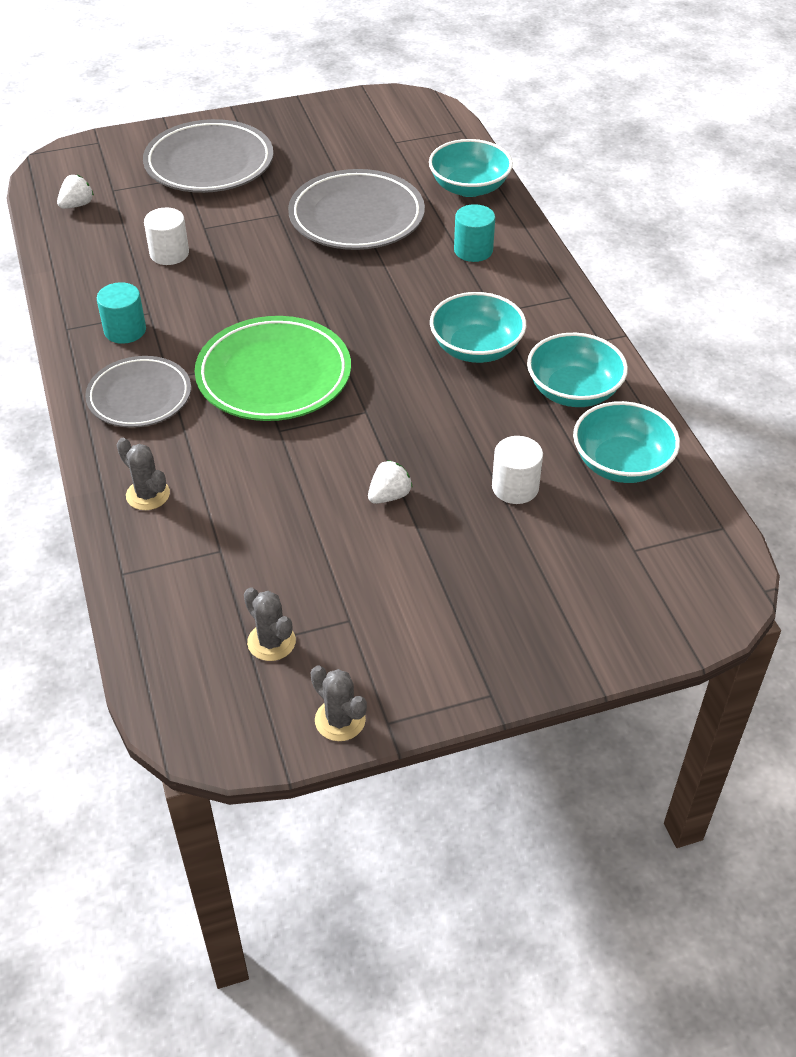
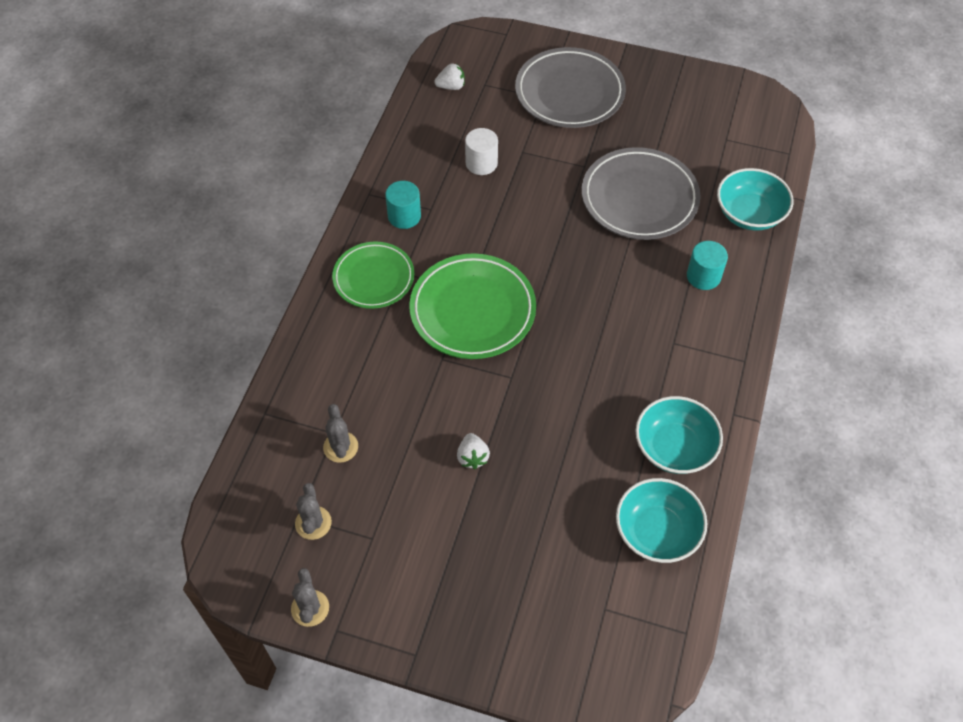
camera: 35 degrees right, 10 degrees up
(139, 397) = (373, 278): grey plate -> green plate
(148, 495) = (322, 361): grey cactus -> grey cactus (340, 447)
(389, 496) = (472, 457): white strawberry -> white strawberry turned 90 degrees clockwise
(476, 348) = (633, 367): turquoise bowl -> none
(515, 487) = (563, 504): white cylinder -> none

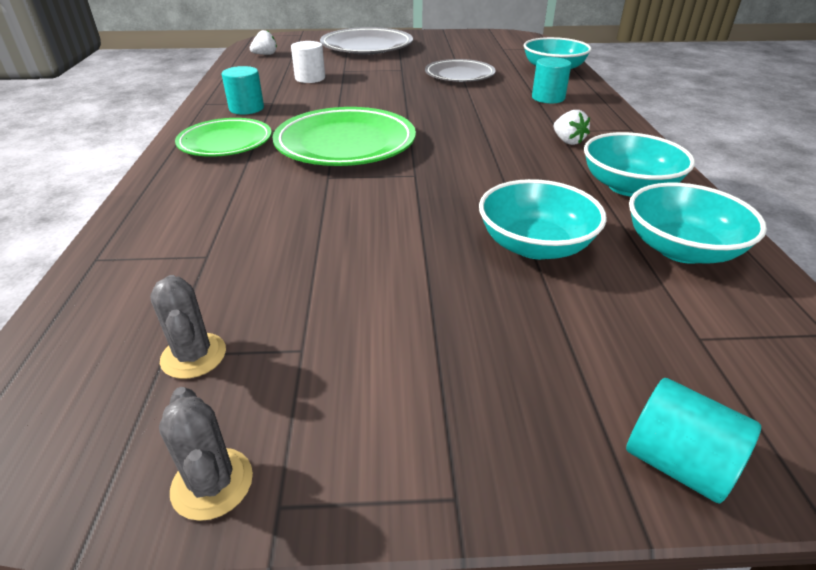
camera: 20 degrees left, 20 degrees down
(340, 447) = (220, 266): grey cactus -> none
(472, 457) = (408, 238): white strawberry -> white strawberry (568, 141)
(529, 676) = (677, 463): none -> turquoise cylinder
(556, 493) = (535, 245): none -> turquoise bowl
(639, 198) = (459, 75): grey plate -> grey plate, size x0.66

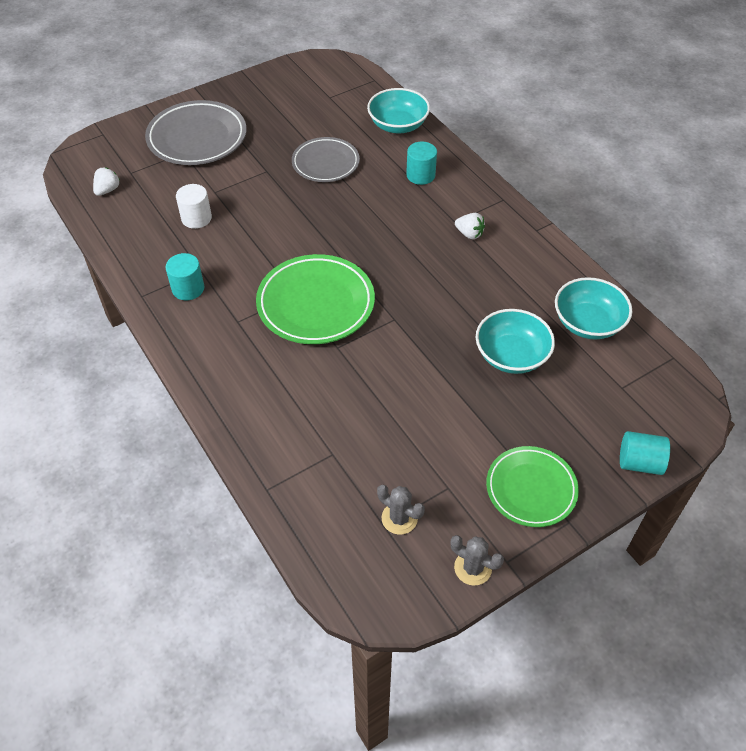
camera: 30 degrees left, 15 degrees up
(225, 143) = (221, 341): green plate -> green plate (531, 489)
(628, 186) = (534, 273): turquoise bowl -> none

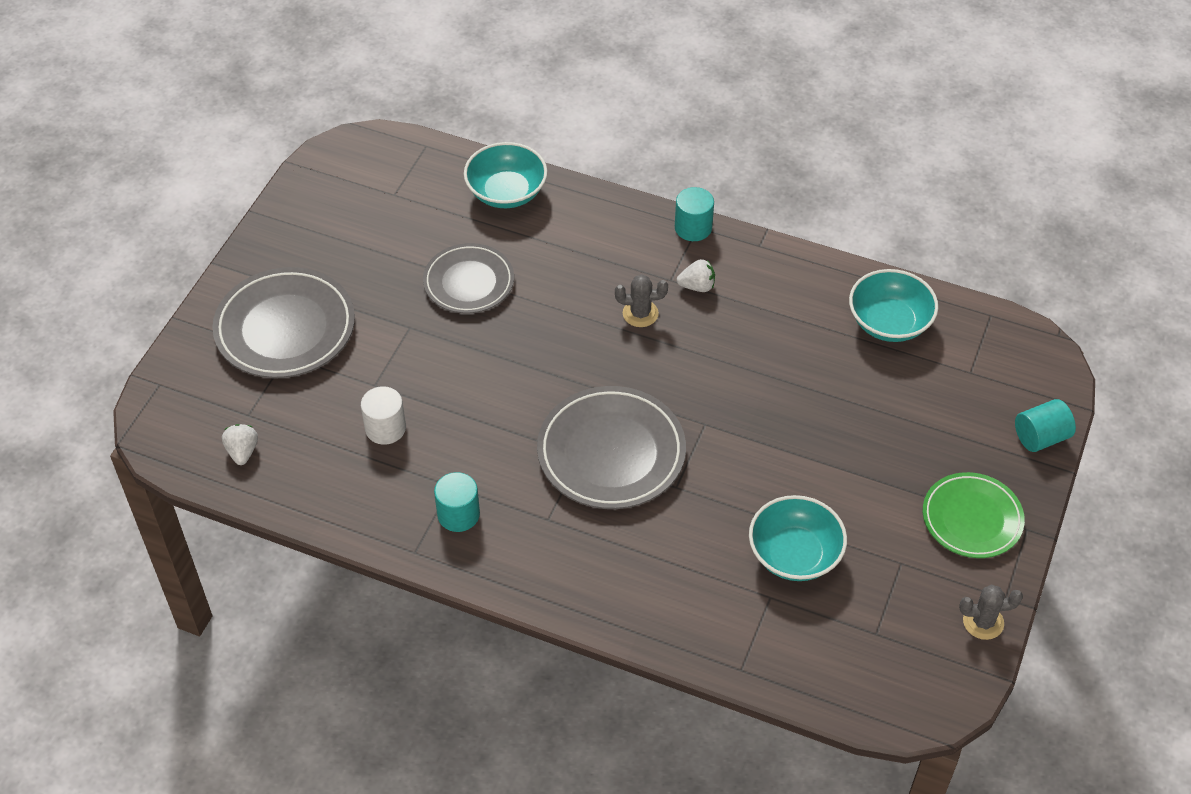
camera: 35 degrees left, 0 degrees up
(316, 304) = (611, 453): green plate -> grey plate
(399, 518) = (884, 618): grey cactus -> grey cactus (640, 313)
(420, 175) = (587, 243): turquoise cylinder -> turquoise cylinder (693, 228)
(511, 355) = (848, 397): turquoise bowl -> turquoise bowl (794, 554)

